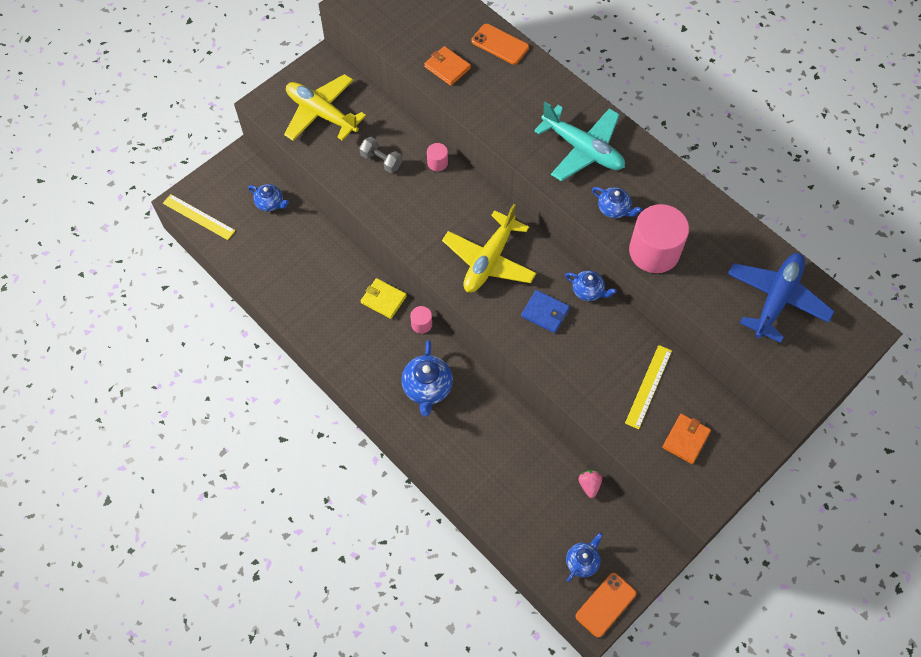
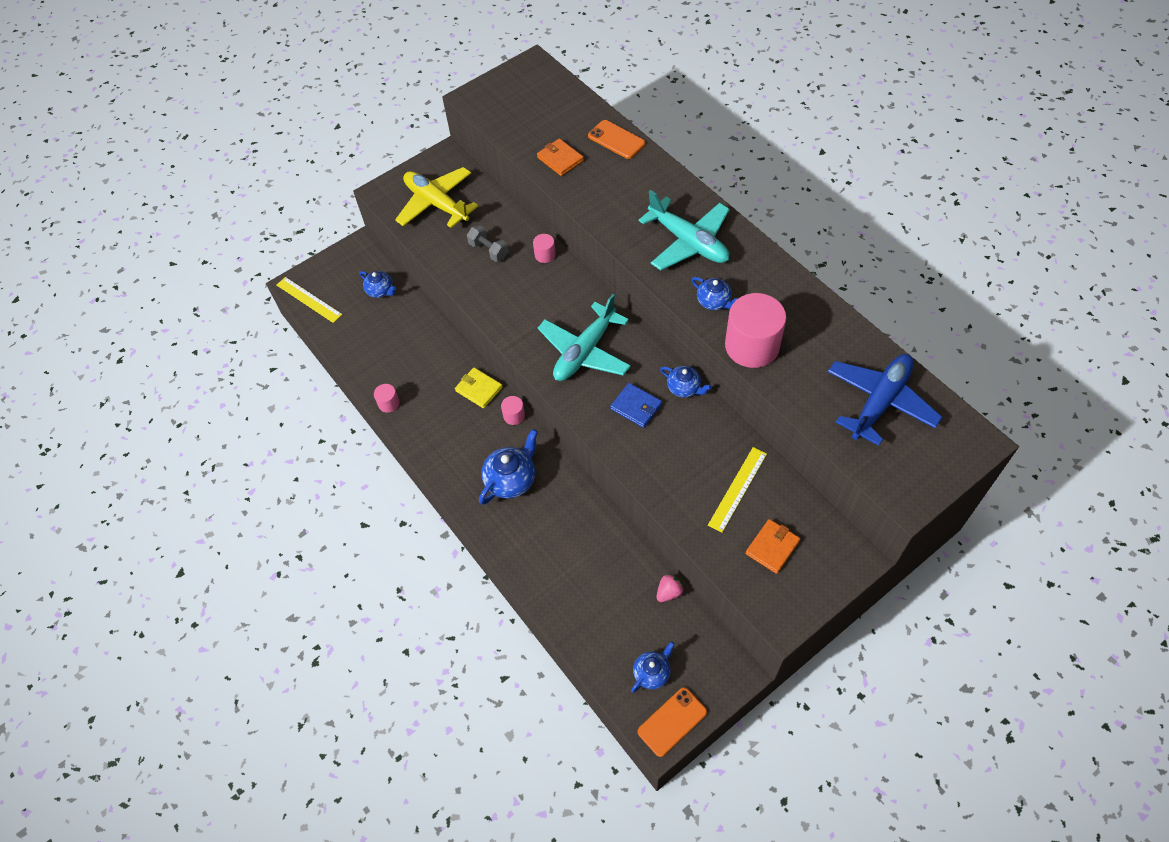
camera: 10 degrees right, 5 degrees down
(297, 320) = (389, 403): none -> pink cylinder
(427, 388) = (511, 479): blue teapot -> blue teapot turned 150 degrees counterclockwise
(489, 260) = (585, 351): yellow plane -> turquoise plane
(589, 485) = (669, 592): pink strawberry -> pink strawberry turned 45 degrees clockwise

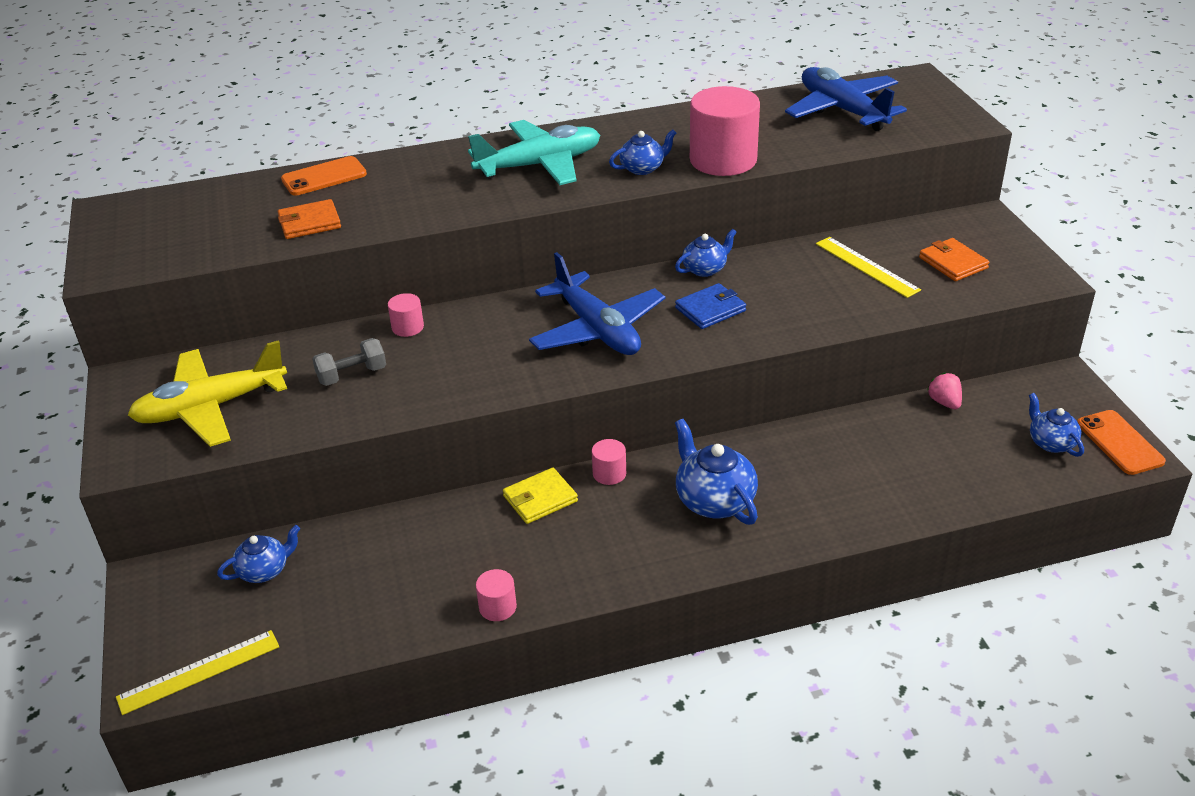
camera: 70 degrees left, 20 degrees down
(585, 351) = (597, 329): turquoise plane -> blue plane

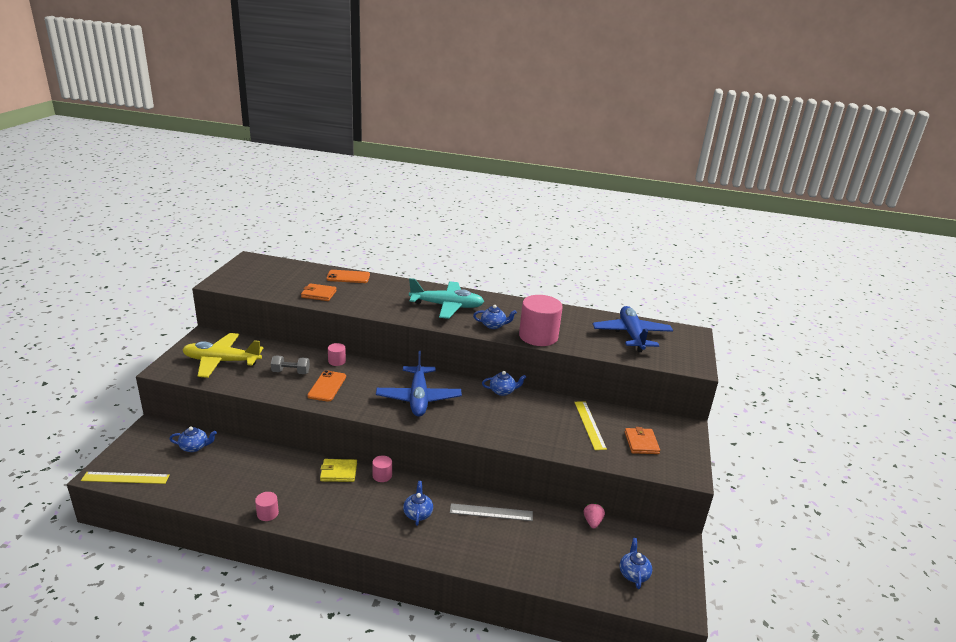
camera: 25 degrees right, 10 degrees down
(710, 309) = (483, 412): blue wallet -> none
(714, 500) = (418, 514): blue teapot -> blue teapot, size x0.62
(808, 451) = (491, 512): none -> grey ruler
(1119, 443) = (677, 595): orange phone -> orange phone (327, 386)

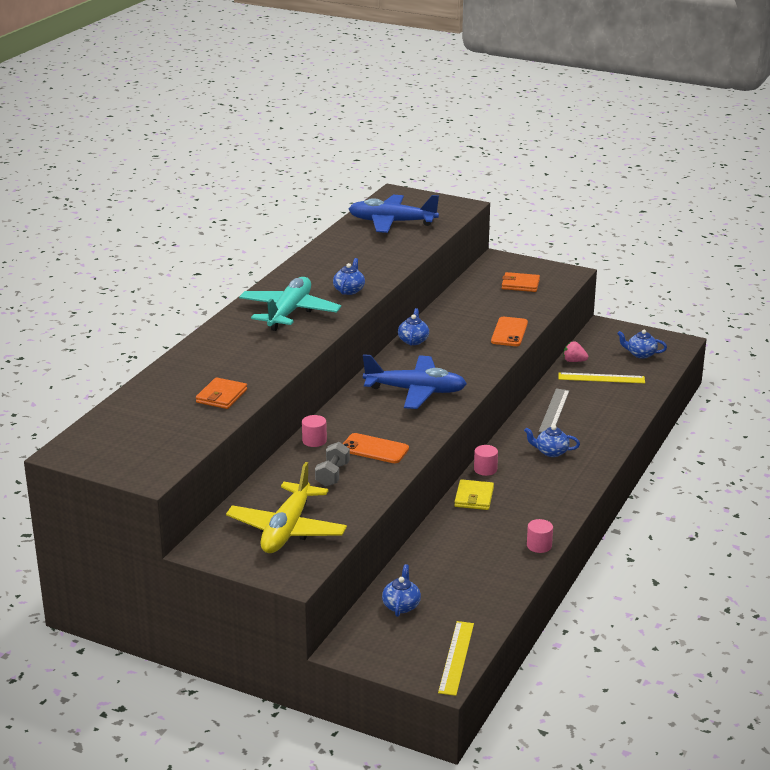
camera: 75 degrees left, 0 degrees up
(348, 277) = (172, 373): orange phone -> orange phone (509, 332)
(538, 336) = (382, 269): pink cylinder -> none
(589, 425) = (486, 304): yellow ruler -> yellow ruler (601, 378)

